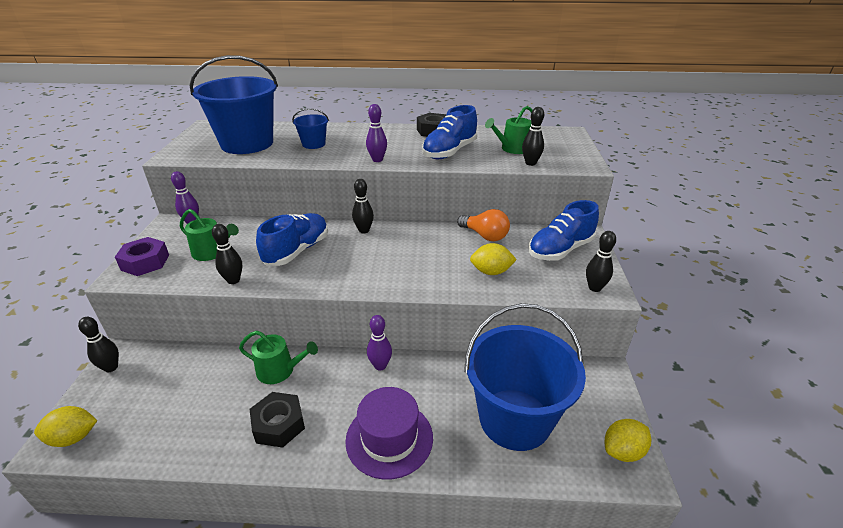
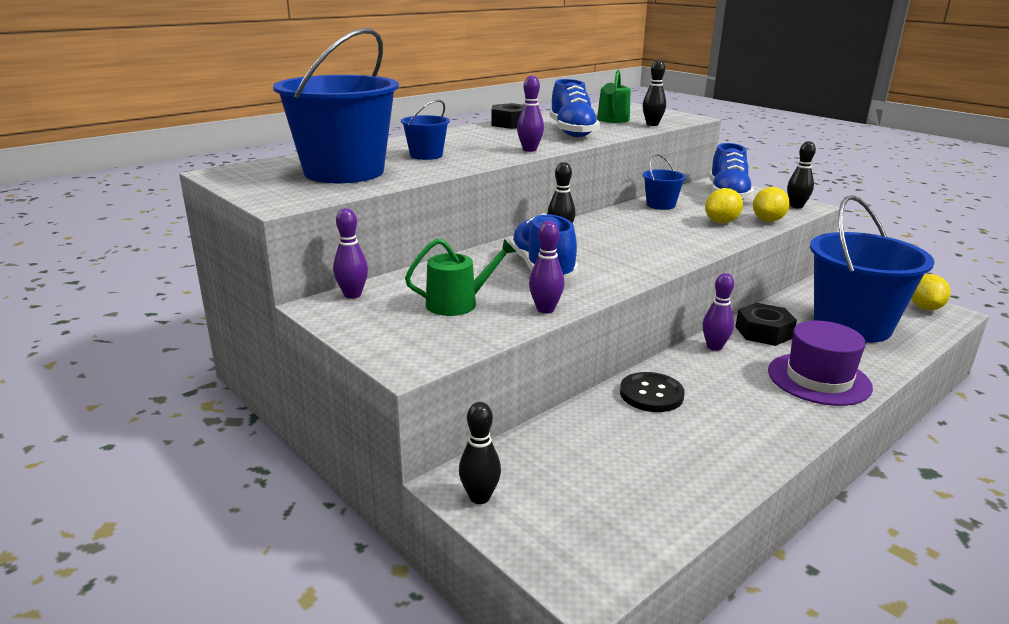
camera: 45 degrees left, 10 degrees down
(73, 437) = (593, 561): yellow lemon -> yellow lemon (768, 220)
(145, 262) = (401, 342): purple nut -> none
(233, 280) = (545, 309): black bowling pin -> purple bowling pin
(279, 424) = (737, 422): black nut -> black nut (763, 332)
(280, 370) = (651, 394): green watering can -> black button
(484, 235) = (660, 205): orange light bulb -> blue bucket

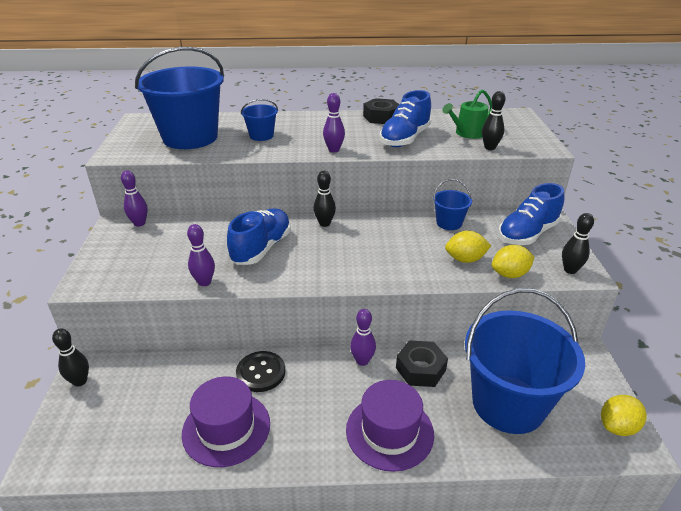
camera: 40 degrees right, 10 degrees up
(458, 303) = (172, 254): green watering can -> none
(702, 445) = (226, 428): none -> purple hat

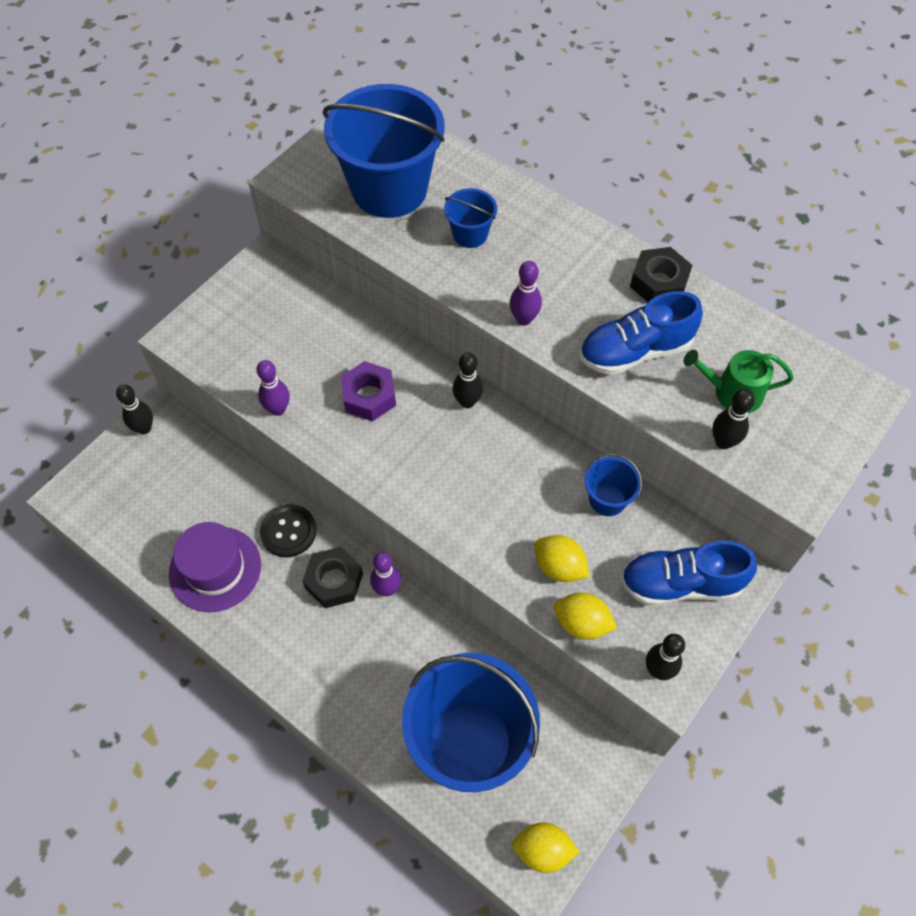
camera: 40 degrees right, 25 degrees up
(139, 223) = (286, 273): purple bowling pin -> none
(261, 248) = (369, 396): blue shoe -> purple nut
(389, 432) = (337, 680): purple hat -> none
(420, 369) = (431, 641): black nut -> black nut (334, 581)

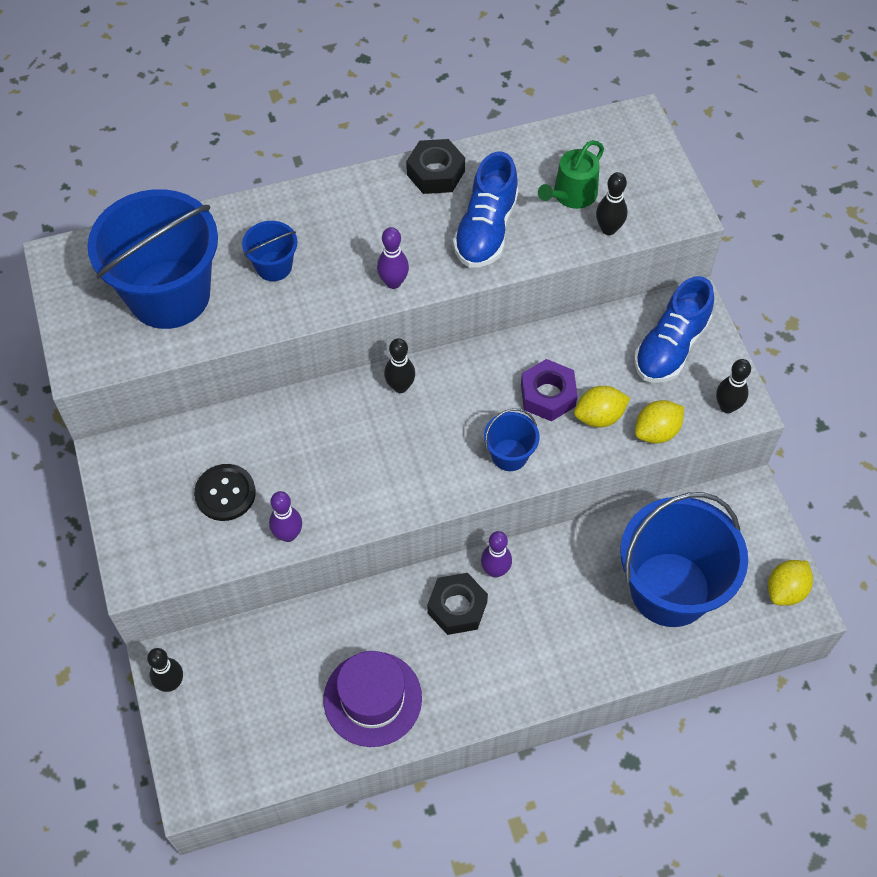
camera: 55 degrees left, 0 degrees up
(288, 531) = (381, 617): black button -> black button (225, 493)
(369, 396) = (334, 456): purple nut -> purple nut (548, 395)
(607, 499) = (566, 347): blue bucket -> blue bucket (509, 455)

